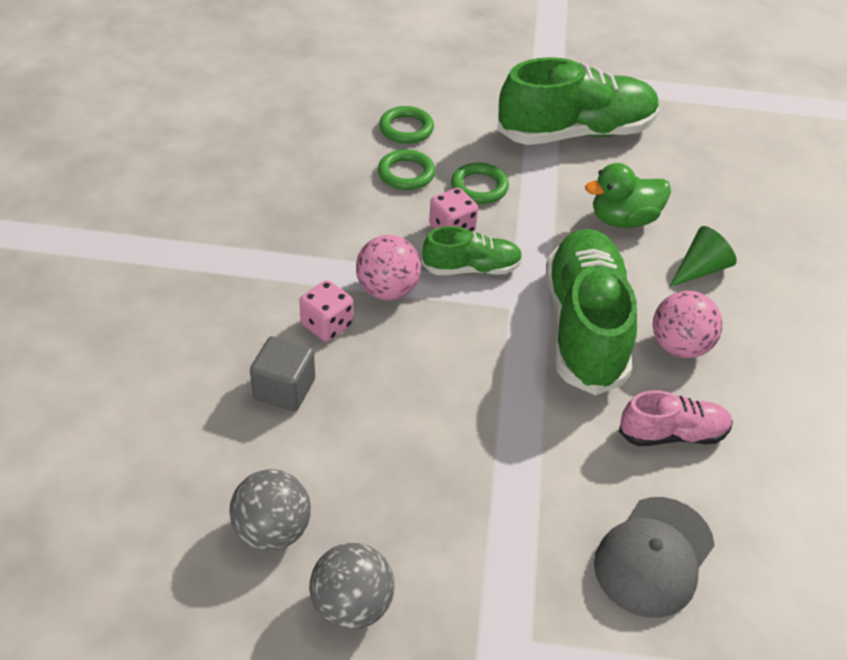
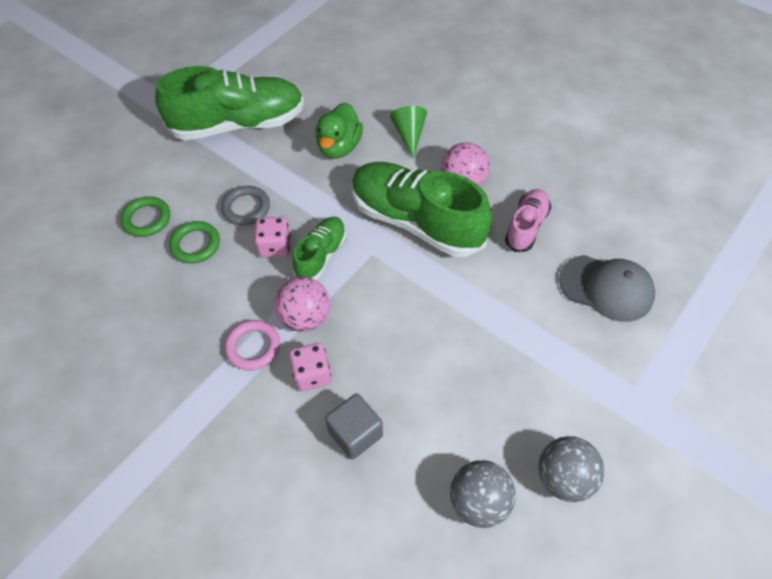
camera: 55 degrees left, 10 degrees up
(326, 267) = (253, 347): none -> pink ring
(479, 187) = (246, 208): green ring -> grey ring
(576, 133) = (238, 124): green shoe -> green shoe turned 60 degrees clockwise
(653, 556) = (606, 288): grey cap -> grey cap turned 45 degrees counterclockwise

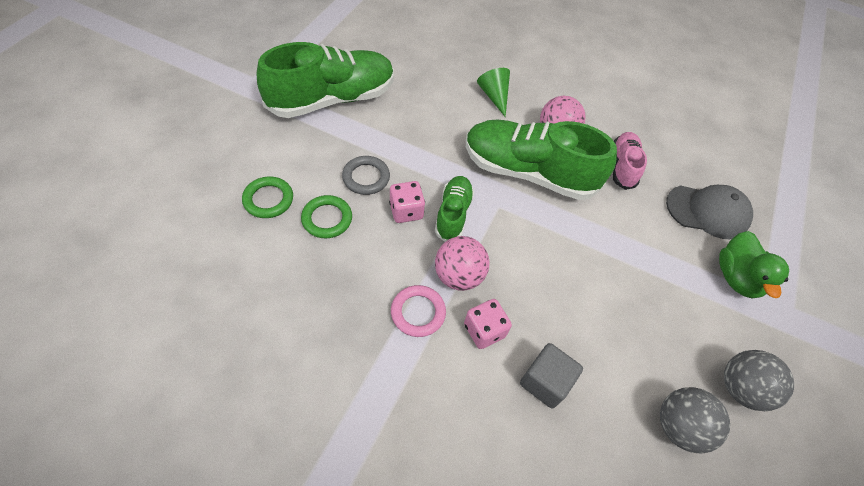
camera: 20 degrees left, 0 degrees up
(339, 147) = (435, 112): green duck -> green duck (736, 278)

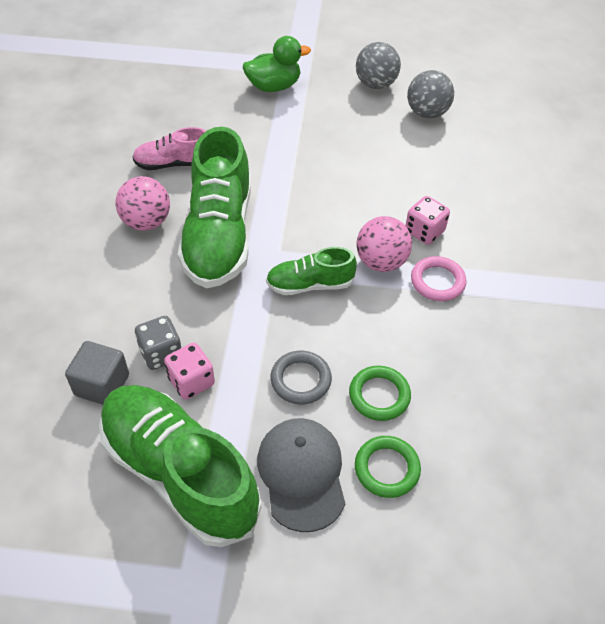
camera: 105 degrees left, 5 degrees down
(406, 211) = (328, 326): pink dice -> pink dice (191, 381)
(426, 112) = (161, 353): none -> grey dice
(494, 96) = (100, 291): green cone -> none
(545, 382) = (443, 186): grey cube -> grey cube (102, 385)
(707, 212) = (206, 104): grey cap -> grey cap (302, 474)

